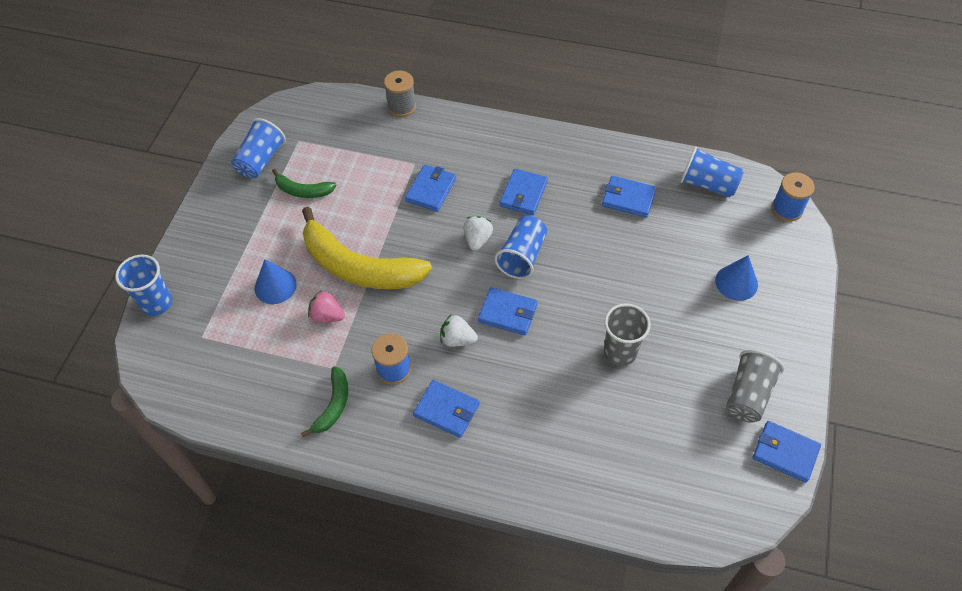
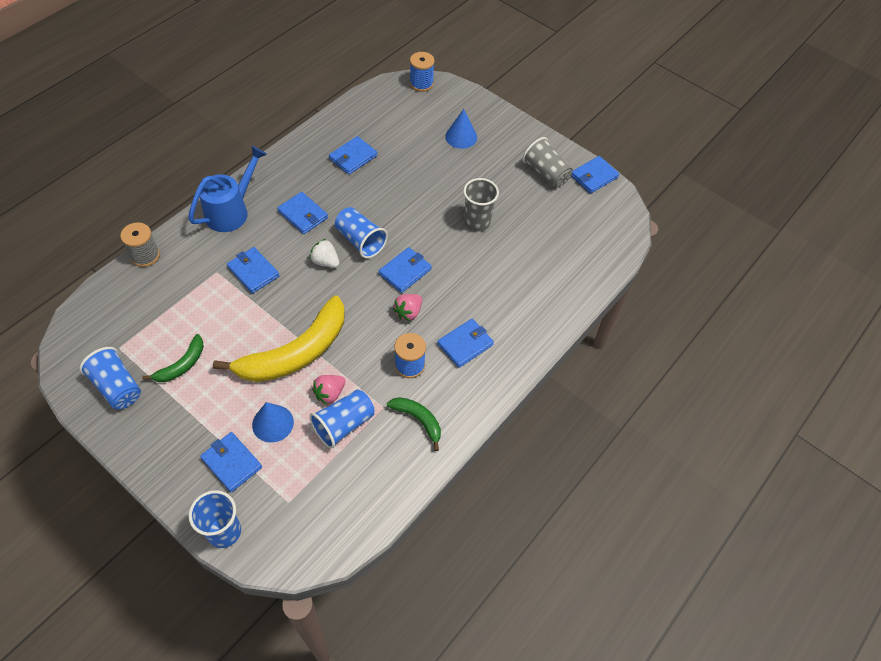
camera: 70 degrees left, 0 degrees up
(223, 275) = (231, 463): none -> blue wallet
(457, 339) = (408, 312): white strawberry -> pink strawberry
(491, 138) = (232, 210): none -> blue watering can
(707, 184) = (372, 110): blue cup -> blue cup (343, 424)

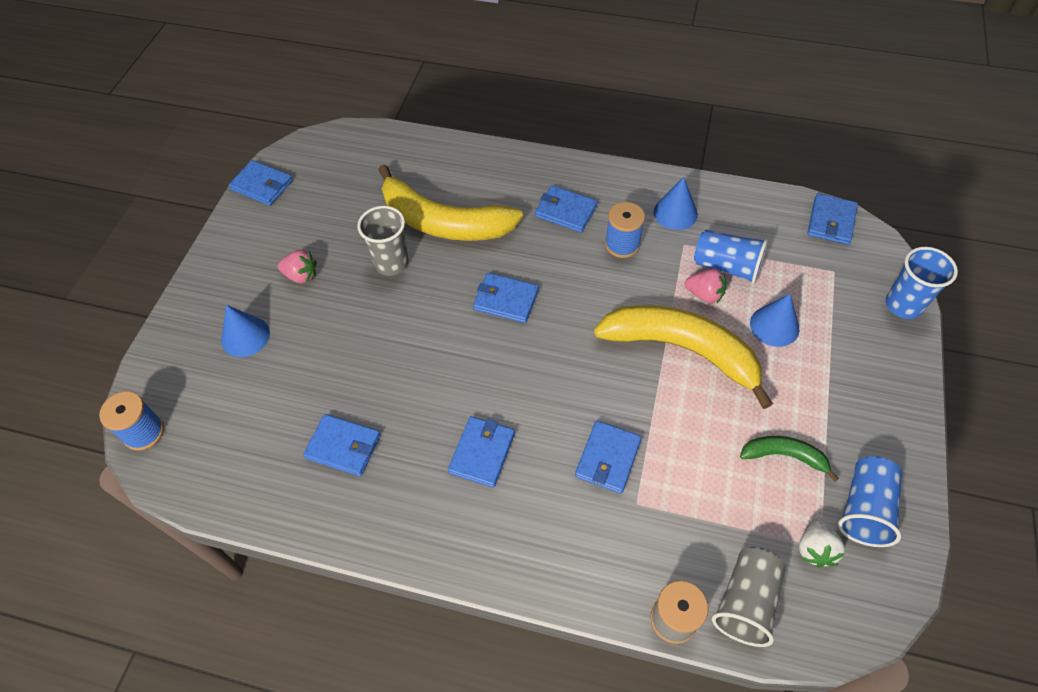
camera: 110 degrees left, 0 degrees up
(231, 463) = (841, 337): blue wallet -> blue wallet (831, 221)
(232, 210) = (526, 550): blue watering can -> none
(325, 261) = (542, 386): white strawberry -> white strawberry (814, 549)
(360, 241) = (487, 365): blue cup -> none
(408, 312) = (559, 273): pink strawberry -> pink strawberry (301, 276)
(418, 420) = (675, 213): green banana -> blue cone
(499, 264) = (443, 222): none -> yellow banana
(546, 173) = (276, 228): grey cup -> grey cup (746, 601)

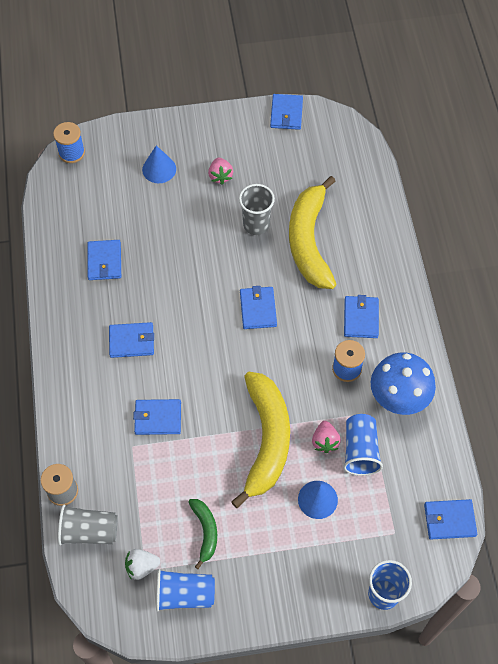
camera: 65 degrees right, 5 degrees up
(675, 213) = (398, 397): blue cone -> blue mushroom

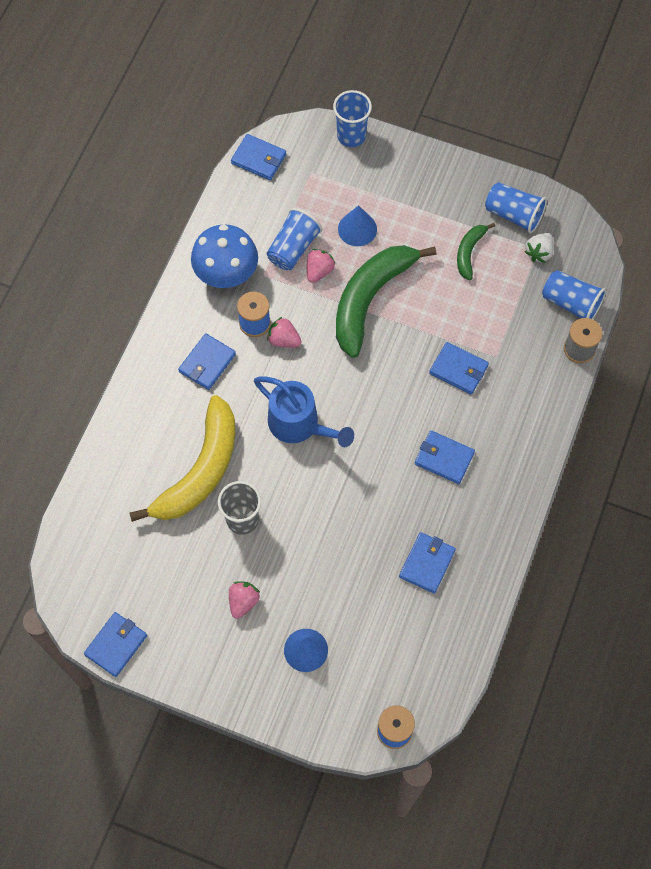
camera: 150 degrees left, 5 degrees up
(89, 531) = (571, 303): grey cup -> blue cup
(142, 567) = (539, 253): white strawberry -> white strawberry turned 105 degrees clockwise
(258, 309) = (300, 425): blue wallet -> blue watering can
(266, 440) = (370, 298): yellow banana -> green banana
(314, 367) = (284, 340): none -> pink strawberry

